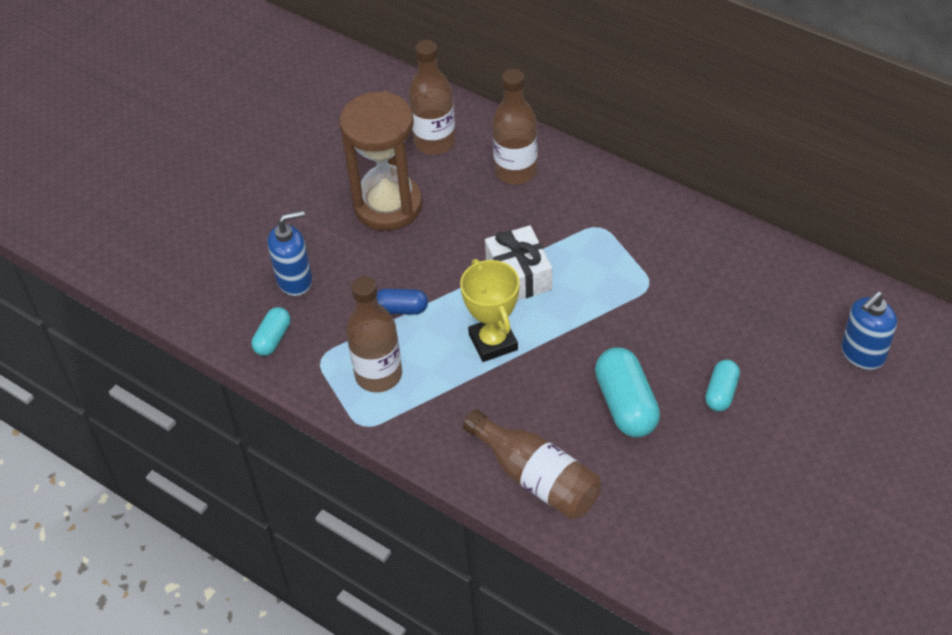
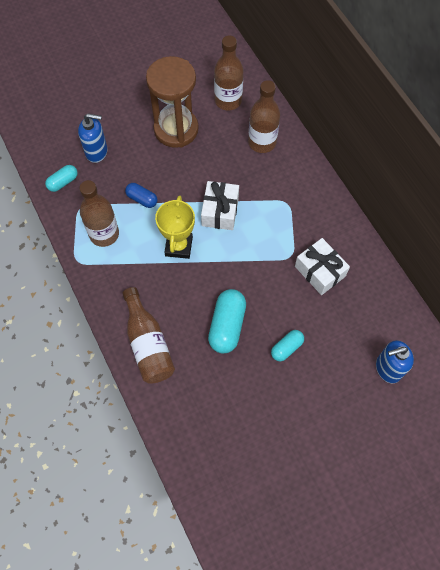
camera: 25 degrees right, 15 degrees up
(698, 285) = (320, 271): none -> white gift

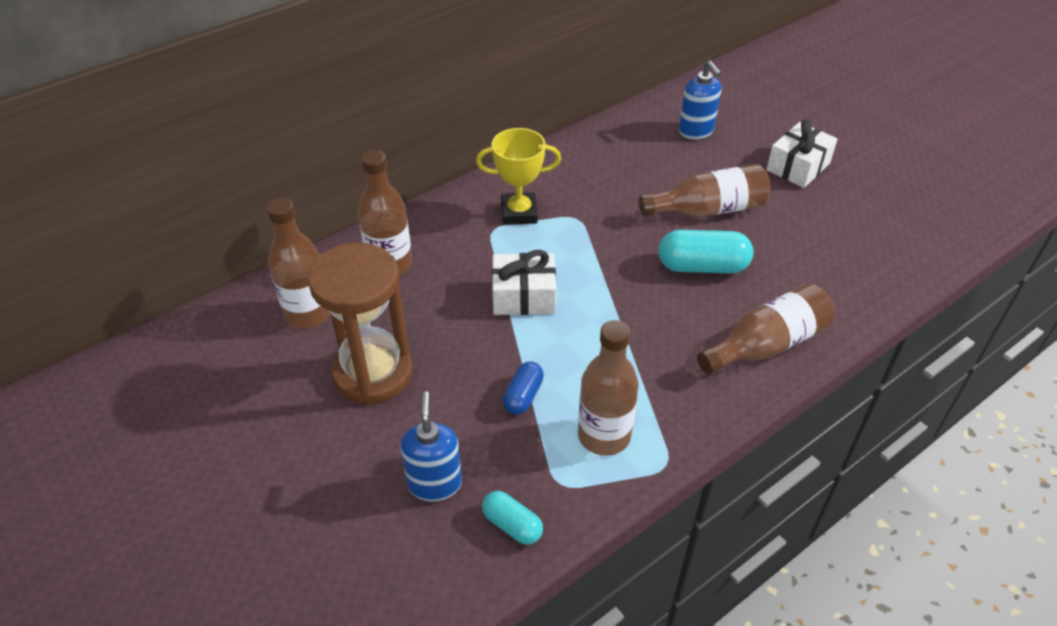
camera: 100 degrees left, 20 degrees down
(178, 246) = (597, 335): yellow trophy -> yellow trophy (519, 213)
(286, 348) = (708, 210): turquoise capsule -> brown bottle
(320, 271) = (591, 190): white gift -> white gift (798, 167)

